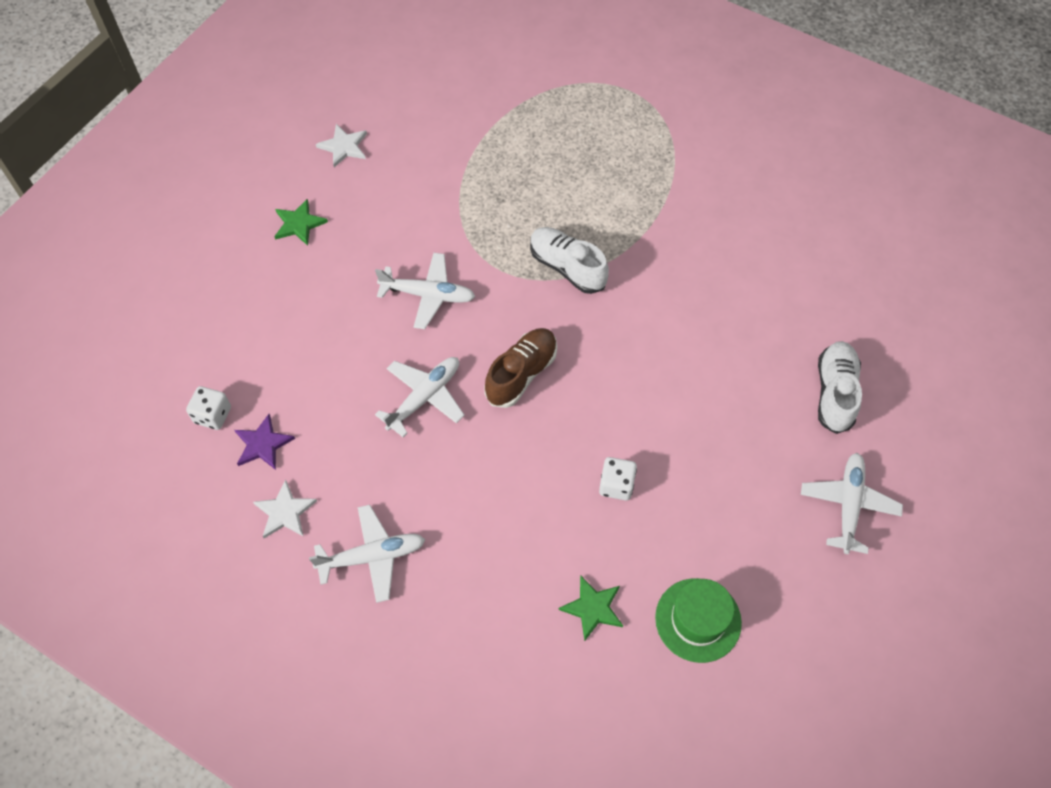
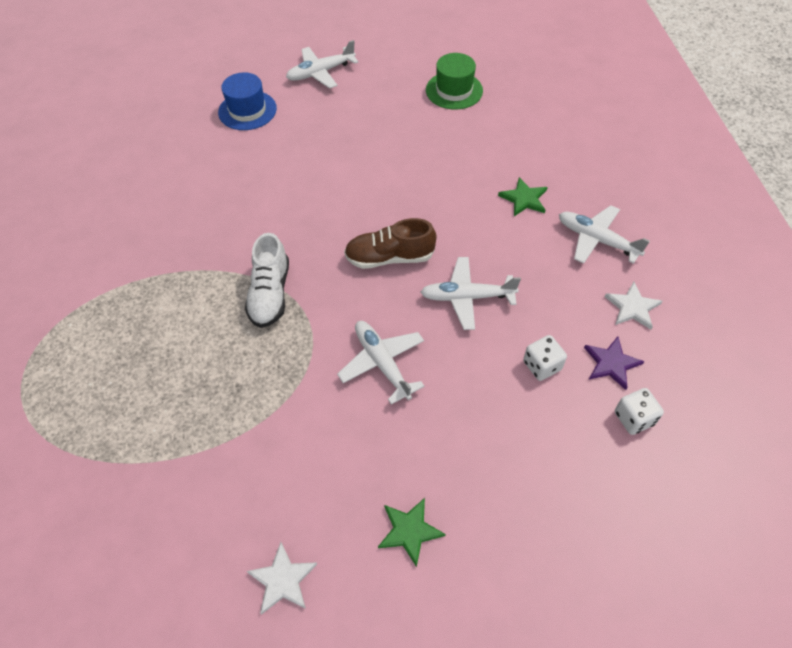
camera: 130 degrees left, 5 degrees down
(593, 608) = (498, 129): green star -> green star (524, 199)
(616, 485) = (415, 163): white dice -> white dice (542, 365)
(835, 393) = (247, 110): white shoe -> blue hat

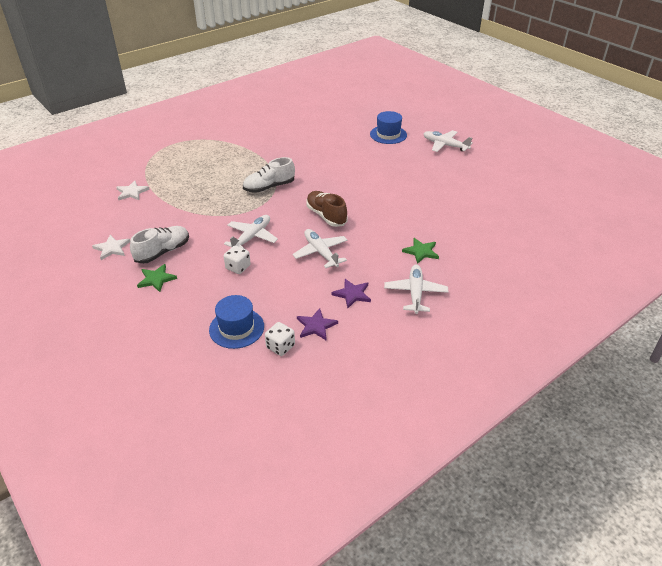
camera: 60 degrees right, 15 degrees down
(343, 499) = (163, 252): none -> white shoe
(454, 90) = (488, 195): green hat -> none
(542, 365) = (293, 296): white dice -> white dice (238, 267)
(569, 300) = (352, 294): none -> purple star
(575, 457) = (236, 328): none -> blue hat
(632, 307) = (370, 324): white star -> white star (132, 192)

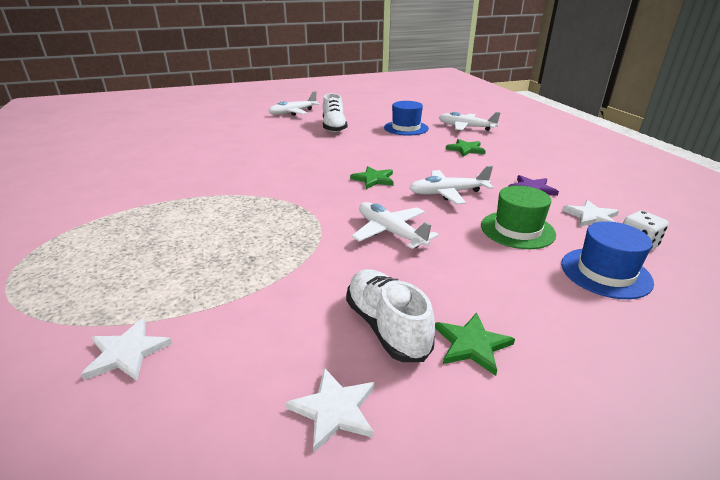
camera: 70 degrees left, 10 degrees down
(238, 267) = (460, 253): white dice -> none
(269, 187) = (274, 203): white shoe -> white shoe (334, 127)
(278, 289) = (517, 230): none -> green hat
(316, 326) = (591, 217): purple star -> white star
(326, 216) = (373, 179): brown shoe -> green star
(388, 135) = (240, 127): blue hat -> blue hat (406, 128)
(415, 293) = (532, 162): white plane -> white plane (466, 127)

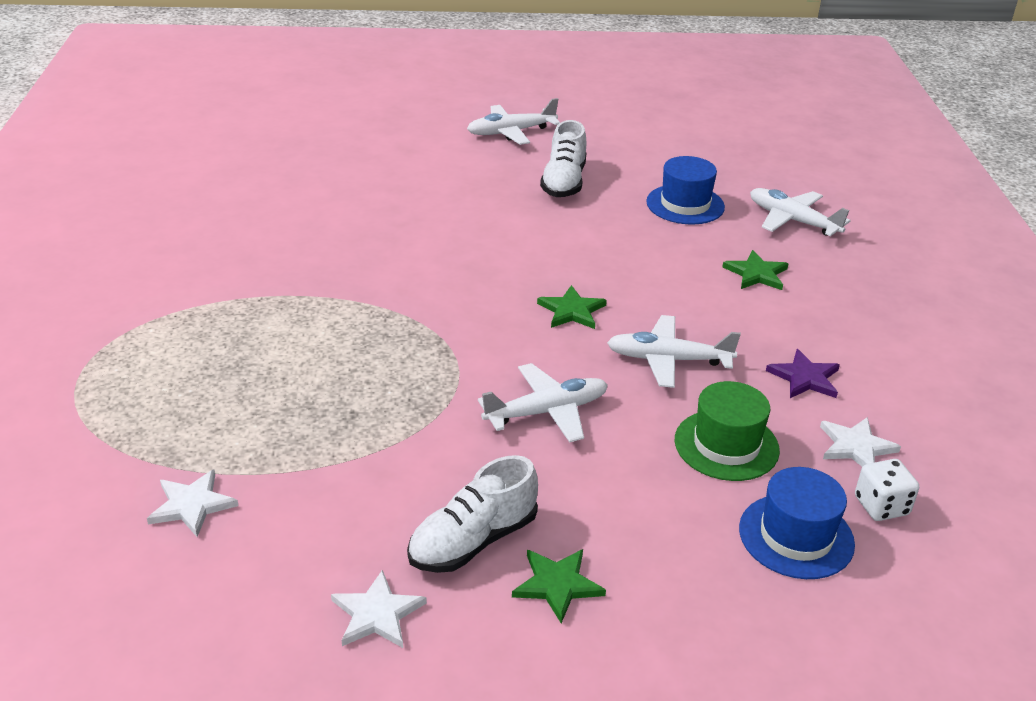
camera: 15 degrees right, 5 degrees up
(386, 327) = (473, 541): white shoe -> white shoe turned 120 degrees counterclockwise
(390, 232) = (546, 412): white plane -> white plane turned 90 degrees clockwise

